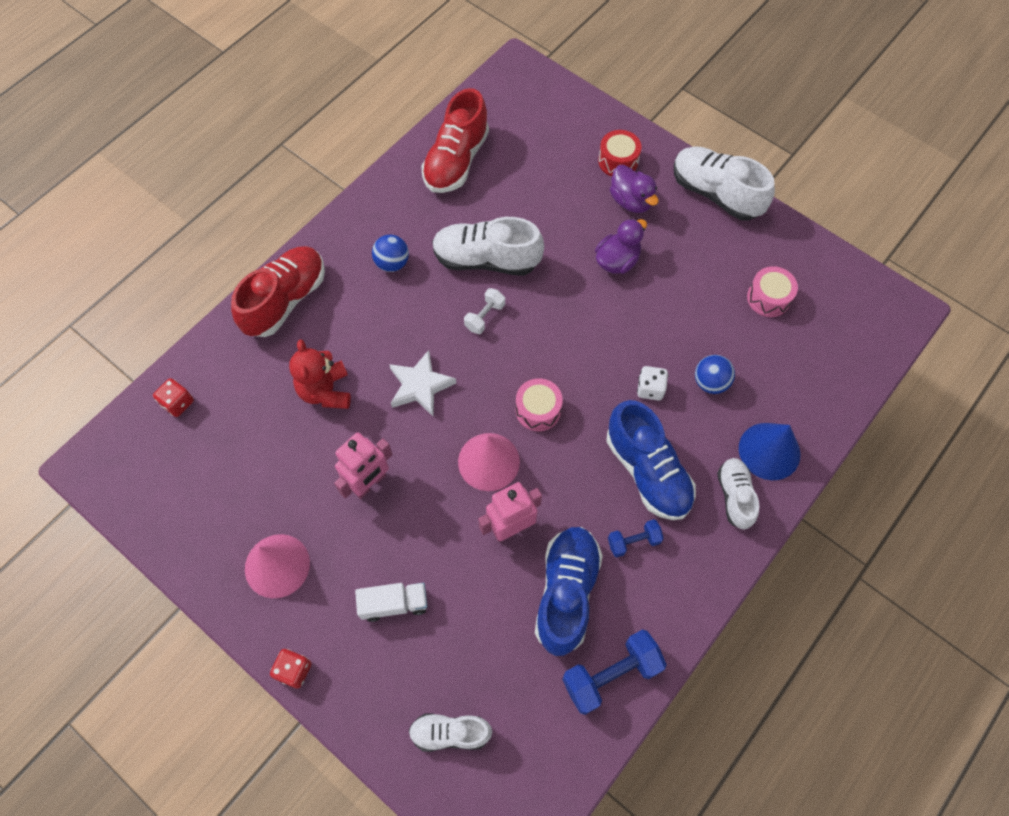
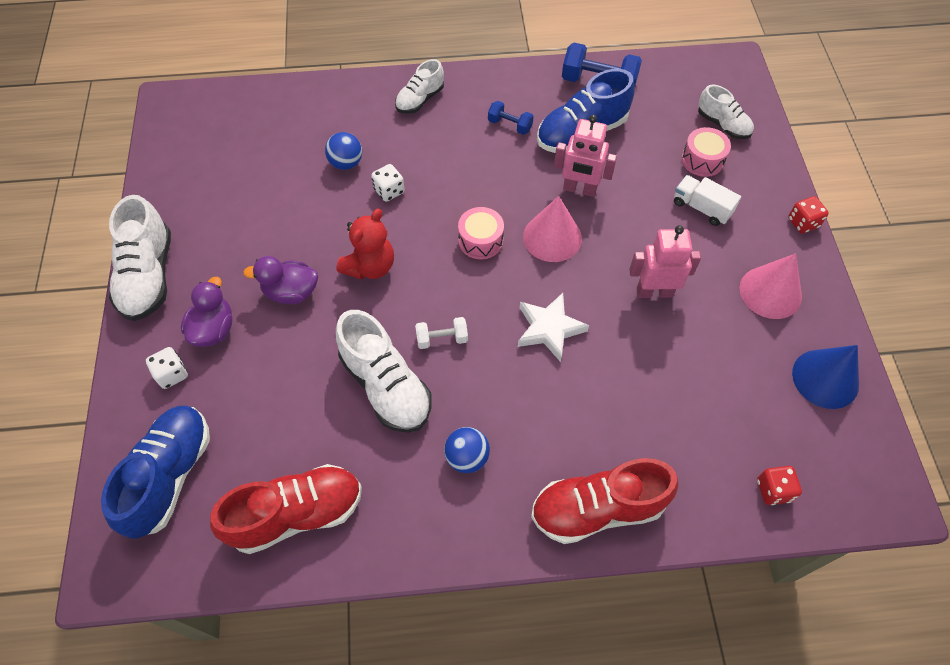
camera: 135 degrees left, 5 degrees down
(326, 391) = (630, 389): red teddy bear -> red teddy bear (370, 266)
(618, 161) = (172, 374): red drum -> white dice
(647, 471) = (454, 150): blue shoe -> blue shoe (170, 475)
(768, 298) = (233, 177): pink drum -> pink drum (702, 160)
(769, 451) = (367, 103): blue cone -> blue cone (825, 378)

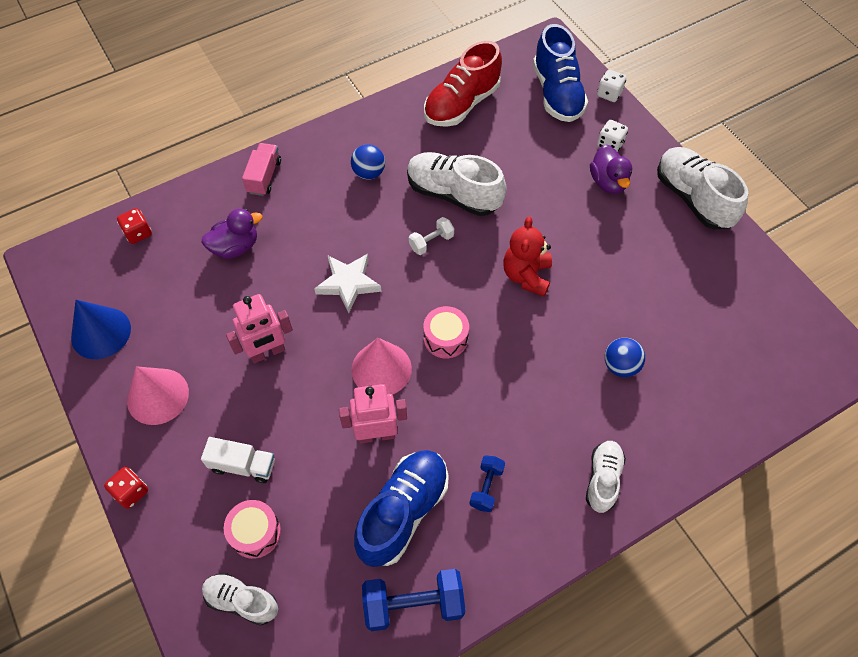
camera: 155 degrees right, 0 degrees up
(291, 292) = (574, 230): purple duck -> purple duck (235, 247)
(389, 191) = (559, 353): white dice -> white dice (609, 94)
(510, 125) = (486, 487): blue dumbbell -> blue dumbbell turned 75 degrees counterclockwise
(597, 509) = (264, 177): red shoe -> pink truck

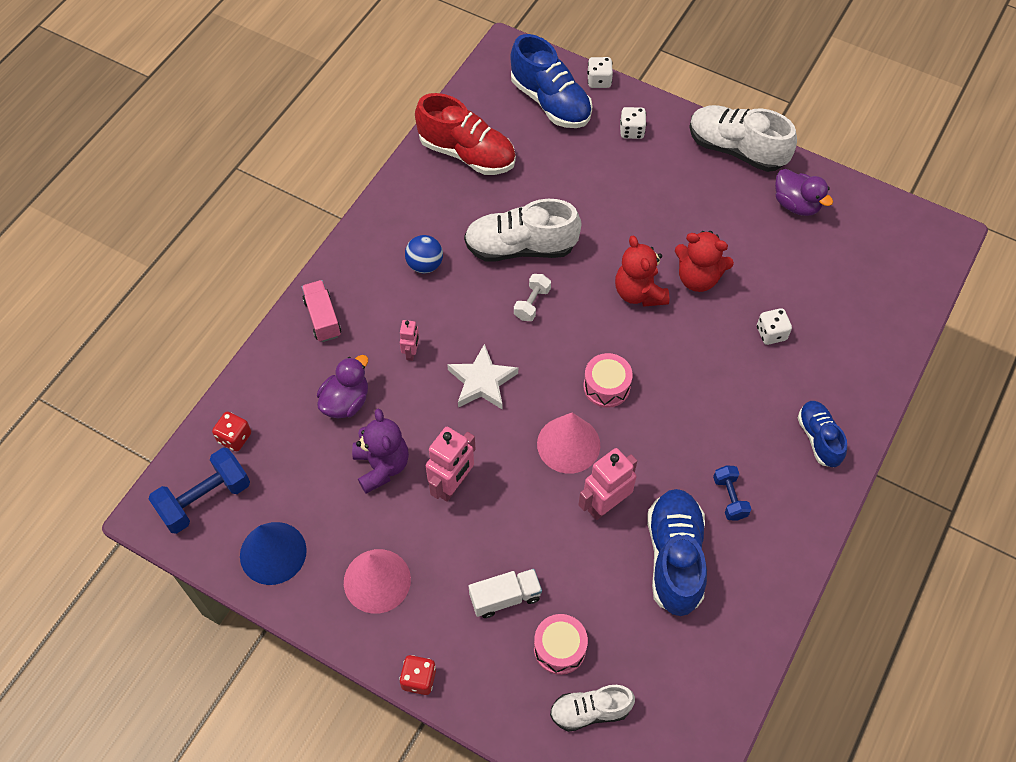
camera: 30 degrees left, 0 degrees up
(226, 309) = (382, 466): none -> purple teddy bear
(310, 234) = (411, 352): none -> pink robot
(413, 604) = (736, 628): blue dumbbell -> blue dumbbell (205, 499)
(461, 104) = (467, 153): red shoe -> red shoe turned 75 degrees counterclockwise
(586, 288) = (698, 278): none -> red teddy bear
(603, 479) = (818, 438): white shoe -> blue shoe
(608, 182) = (653, 169): purple duck -> purple duck (796, 204)
(620, 366) = (771, 333): blue ball -> white dice

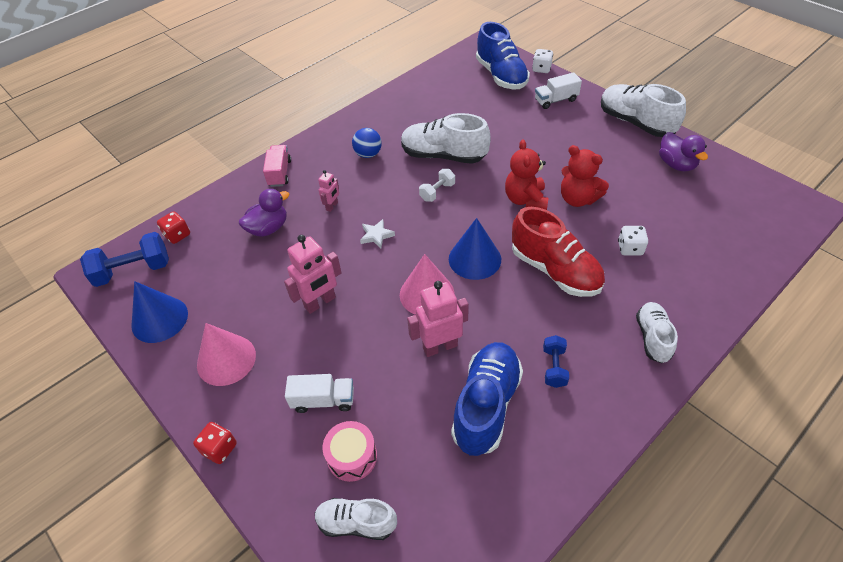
camera: 20 degrees right, 10 degrees down
(382, 466) = (272, 277): purple teddy bear -> none
(467, 153) = (428, 95): red shoe -> red shoe (555, 270)
(482, 381) = (376, 235): white star -> white star, size x0.60
(606, 386) = (474, 259): pink drum -> blue cone
(631, 131) = (556, 100): white dice -> white truck
(818, 438) = (652, 337): blue shoe -> white shoe

